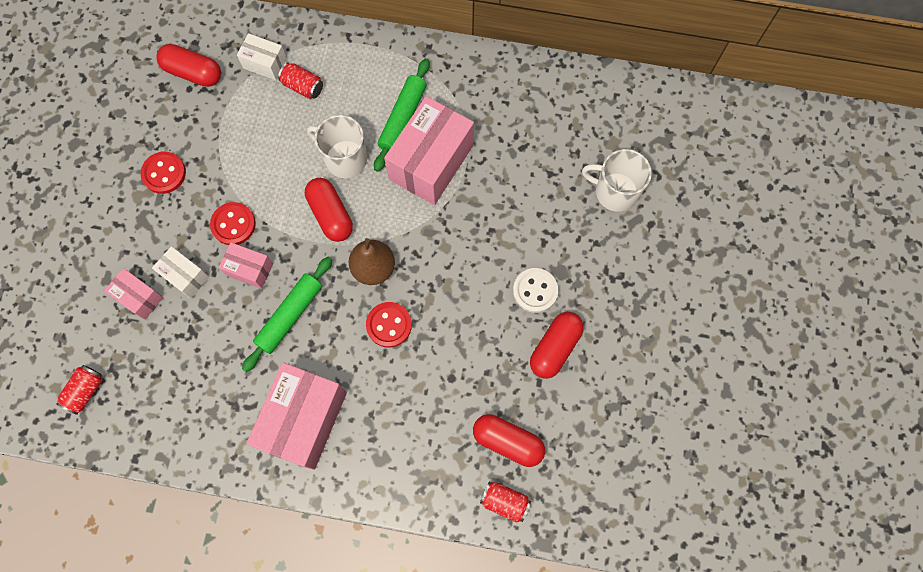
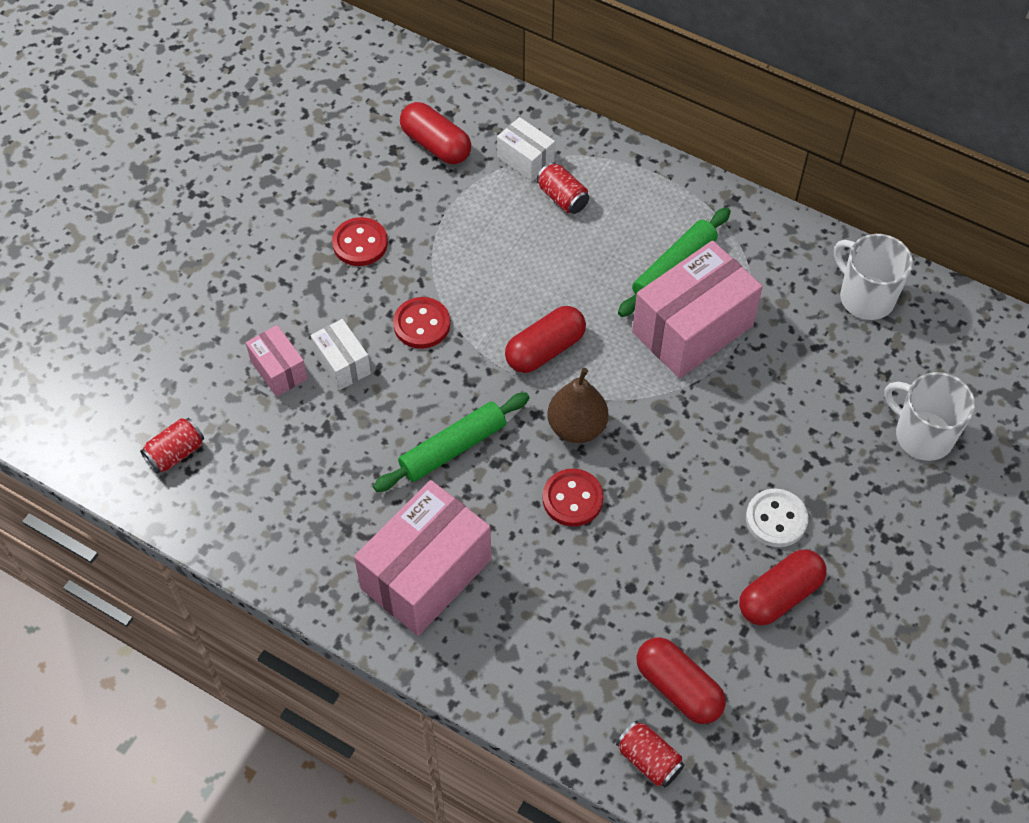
camera: 20 degrees right, 15 degrees down
(249, 269) = (422, 380): pink box -> none
(331, 214) = (545, 350): red capsule -> red capsule turned 60 degrees clockwise
(345, 159) = (585, 292): white mug -> white mug (865, 297)

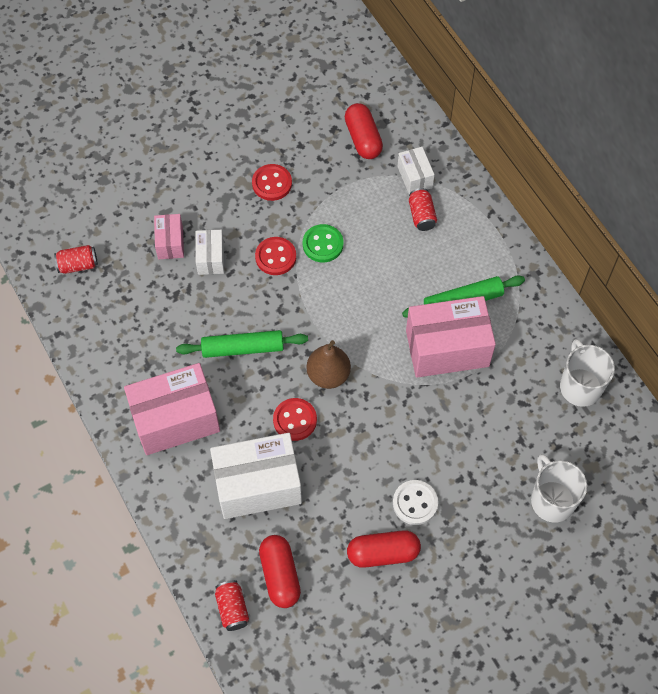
camera: 30 degrees right, 5 degrees up
(469, 283) = (323, 244): none -> green button
(545, 350) = (342, 313): red capsule -> none
(580, 597) = (258, 485): none -> white box

